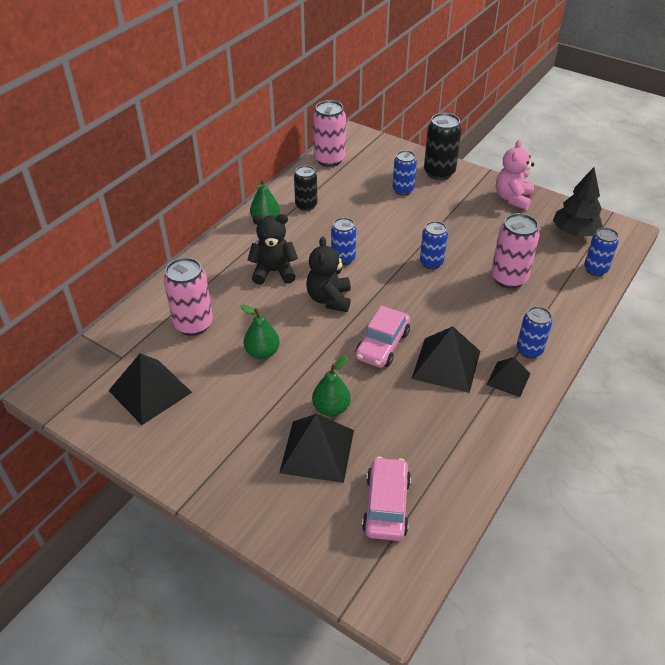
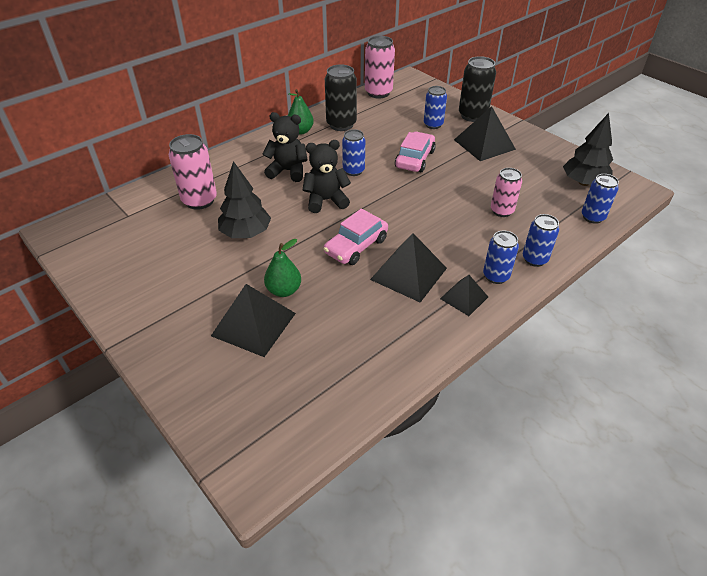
camera: 15 degrees right, 0 degrees up
(150, 391) = (136, 246): black pyramid -> black pyramid (484, 144)
(262, 352) = (246, 233): green pear -> black tree
(306, 205) = (341, 124): black can -> black can, size x1.51
(329, 299) = (326, 200): black teddy bear -> black teddy bear turned 60 degrees clockwise
(386, 505) = (294, 386): pink car -> pink car (414, 159)
(431, 263) = (433, 186): blue can -> blue can (534, 259)
(509, 278) = (501, 211): pink can -> pink can, size x0.66
(512, 198) = (534, 145): pink teddy bear -> none

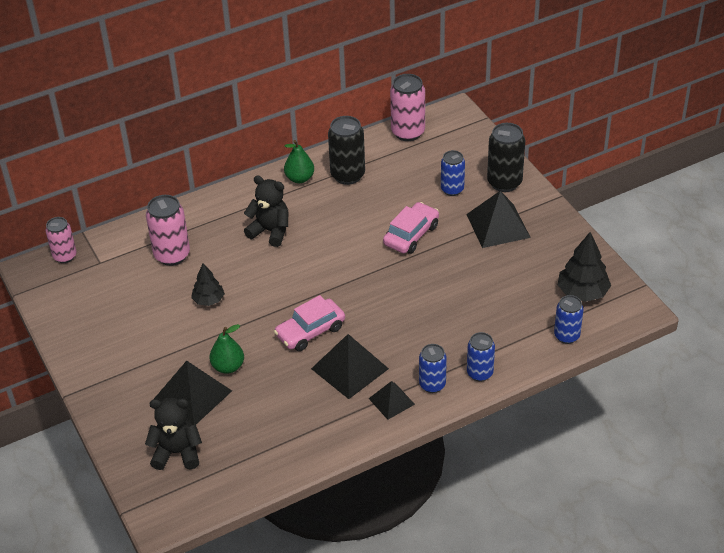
camera: 15 degrees right, 0 degrees up
(246, 233) = (208, 300): black tree -> black tree, size x0.63
(326, 200) = (298, 274): black teddy bear -> black teddy bear (177, 452)
(353, 171) = (339, 241): blue can -> none
(501, 211) = (474, 314): pink can -> pink can (65, 256)

